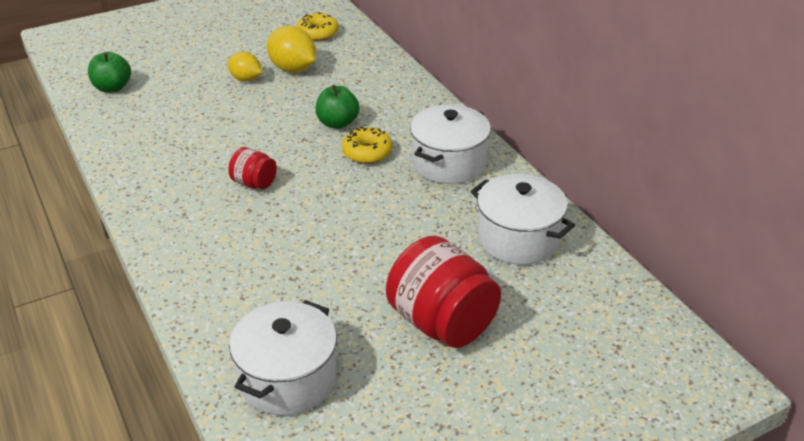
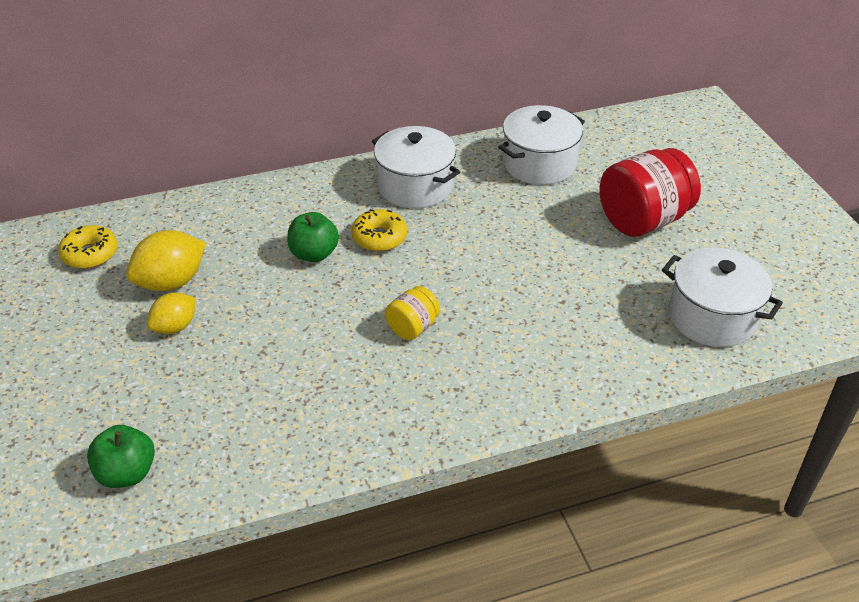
camera: 80 degrees left, 5 degrees up
(254, 183) = (413, 327): red jar -> yellow jar

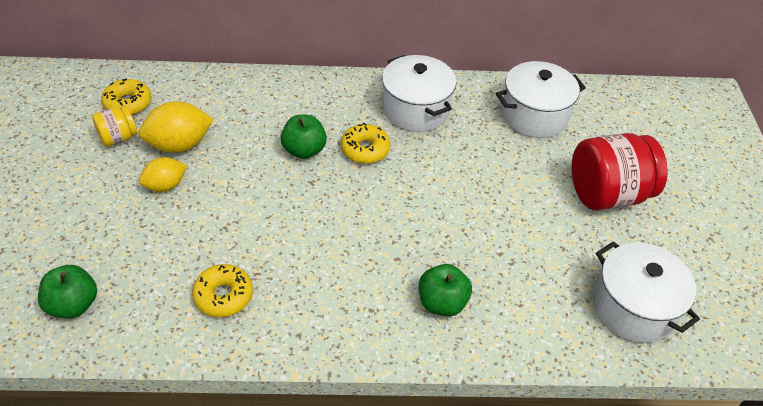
camera: 15 degrees right, 5 degrees up
(293, 418) = (223, 296): none -> yellow donut
(413, 327) = (358, 241): yellow jar -> yellow jar (118, 138)
(525, 362) = (442, 303): none -> green apple

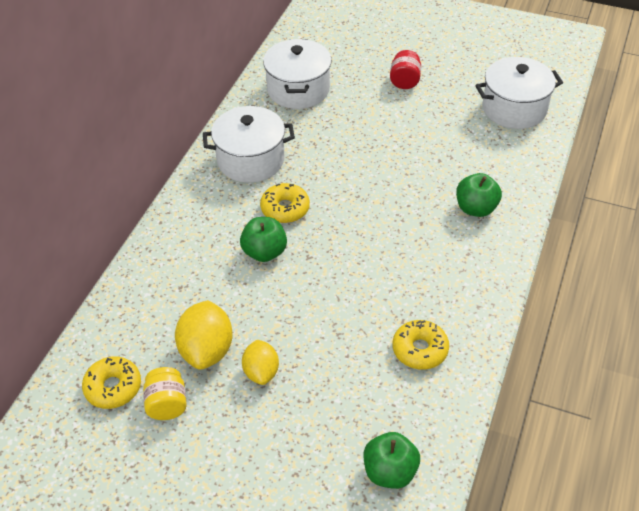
camera: 65 degrees left, 0 degrees up
(607, 194) = (404, 81): red jar -> red jar, size x0.51

